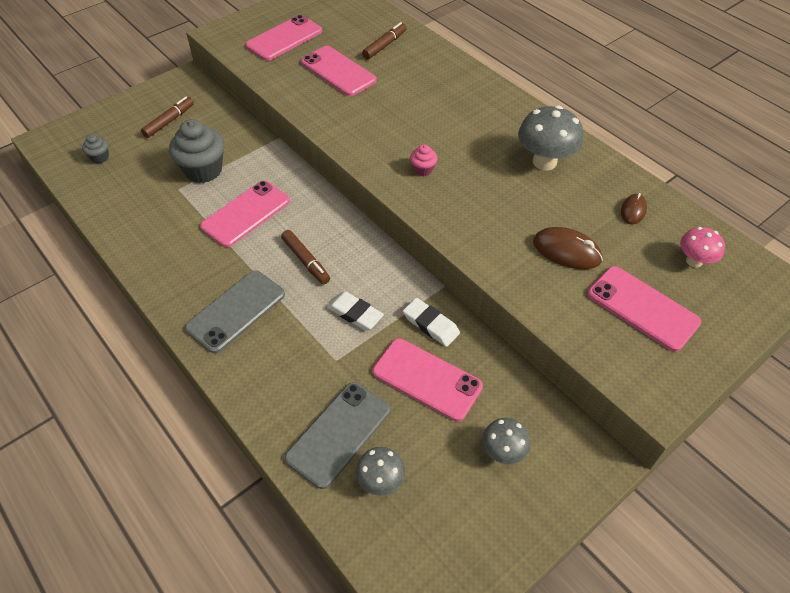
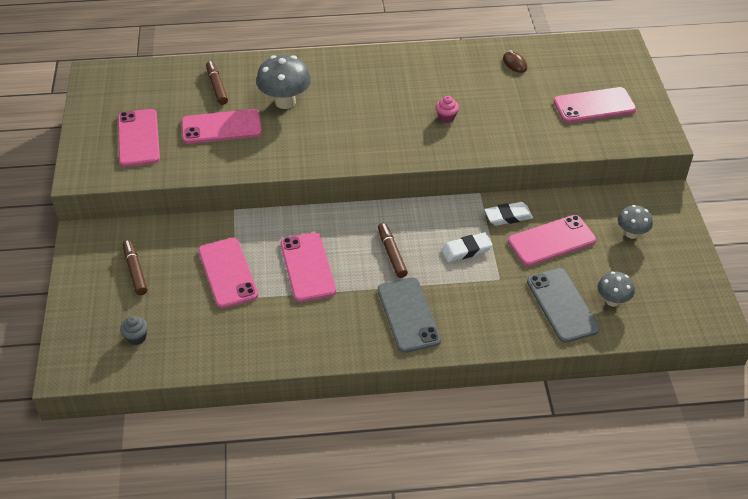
camera: 55 degrees left, 5 degrees down
(203, 170) = (227, 273): grey cupcake -> pink phone
(306, 261) = (391, 254): brown marker -> brown marker turned 105 degrees counterclockwise
(423, 170) = (385, 136): pink cupcake -> pink cupcake (446, 117)
(544, 162) = (434, 76): grey mushroom -> grey mushroom (285, 102)
(566, 251) = (523, 111): brown mouse -> none
(694, 261) = (576, 64): pink mushroom -> none

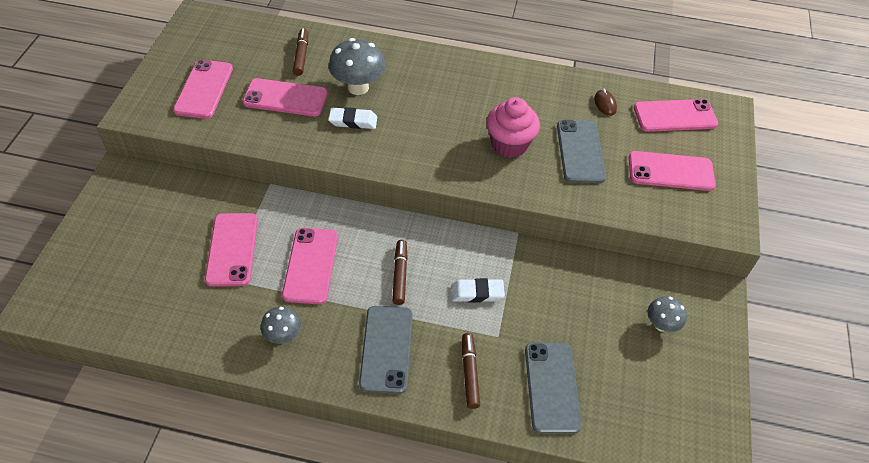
camera: 15 degrees right, 5 degrees up
(135, 271) = (148, 222): brown marker -> brown marker (469, 373)
(136, 337) = (115, 293): grey cupcake -> none
(446, 117) = (509, 145): pink cupcake -> pink cupcake, size x2.10
(508, 216) = (536, 267): white eraser -> white eraser (353, 121)
(510, 108) = (580, 151): none -> grey phone
(551, 241) = (571, 308): pink phone -> pink phone (675, 116)
(612, 301) = (609, 398): grey mushroom -> grey mushroom (283, 336)

